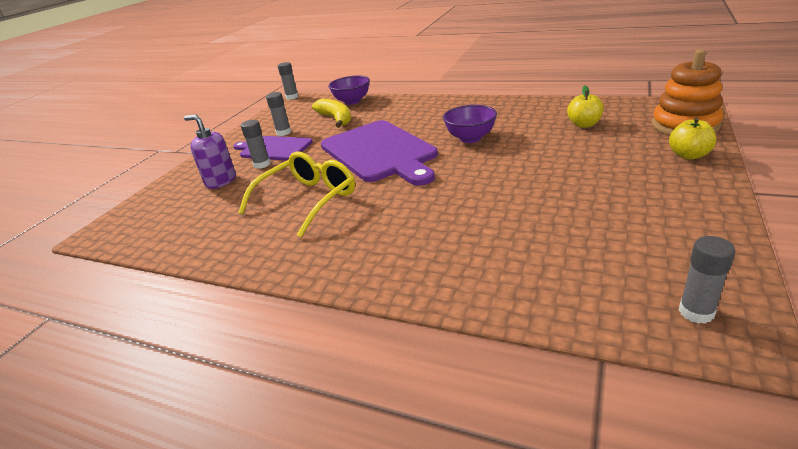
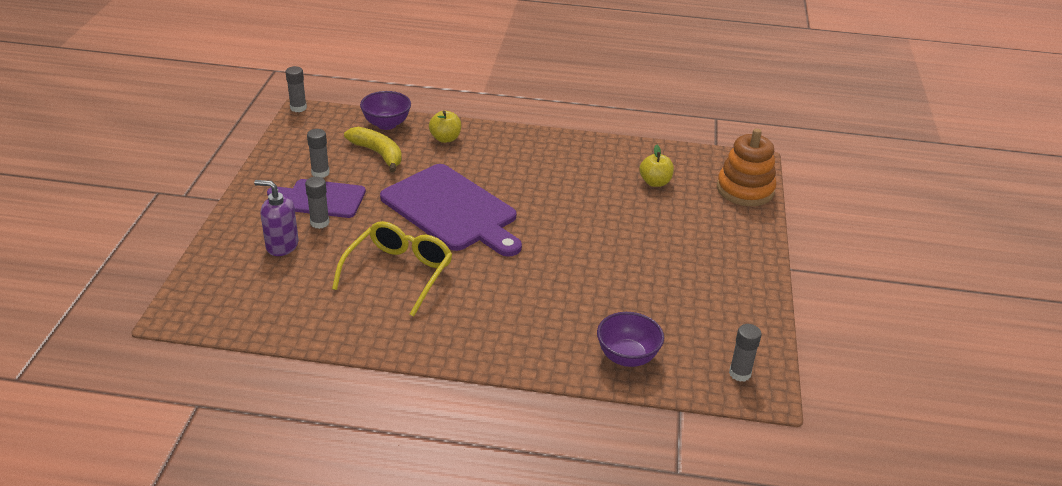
camera: 20 degrees left, 5 degrees up
(470, 138) = (545, 195): purple bowl -> purple bowl (627, 357)
(688, 155) = (745, 227): yellow apple -> yellow apple (445, 138)

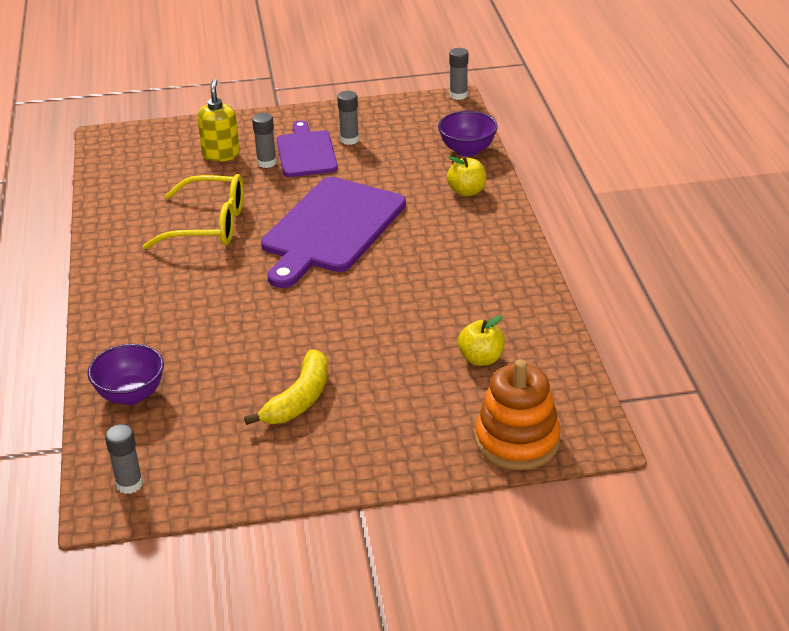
camera: 75 degrees right, 0 degrees up
(282, 245) = (221, 154): purple soap dispenser -> yellow soap dispenser
(378, 154) = (406, 160): yellow banana -> yellow banana (299, 399)

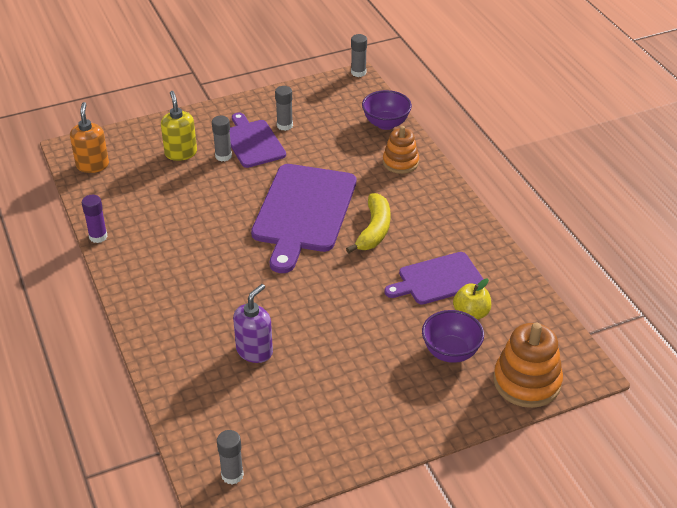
camera: 15 degrees left, 5 degrees up
(94, 225) = (98, 236): none -> purple glue stick
(120, 156) = (92, 165): none -> orange soap dispenser
(131, 395) = (198, 392): purple bowl -> purple bowl (451, 352)
(209, 225) = (199, 222): yellow glasses -> none
(212, 362) = (254, 351): none -> purple soap dispenser
(299, 399) = (340, 374): yellow banana -> yellow banana (374, 230)
(456, 318) = (437, 279): none -> purple cutting board
(467, 191) = (400, 162): yellow apple -> orange stacking toy

